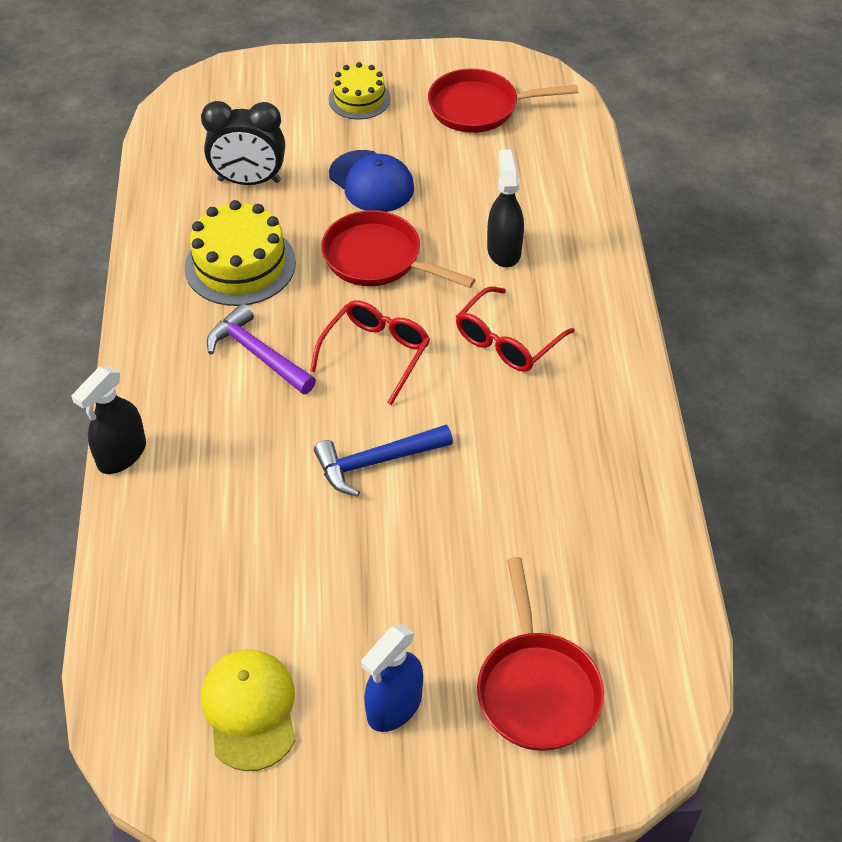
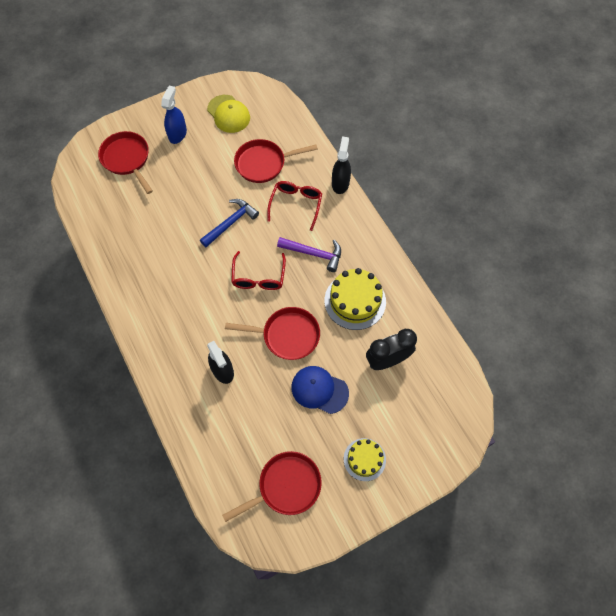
camera: 155 degrees right, 15 degrees up
(243, 555) = (263, 163): none -> red pan
(507, 341) = (198, 311): red glasses -> red glasses (296, 204)

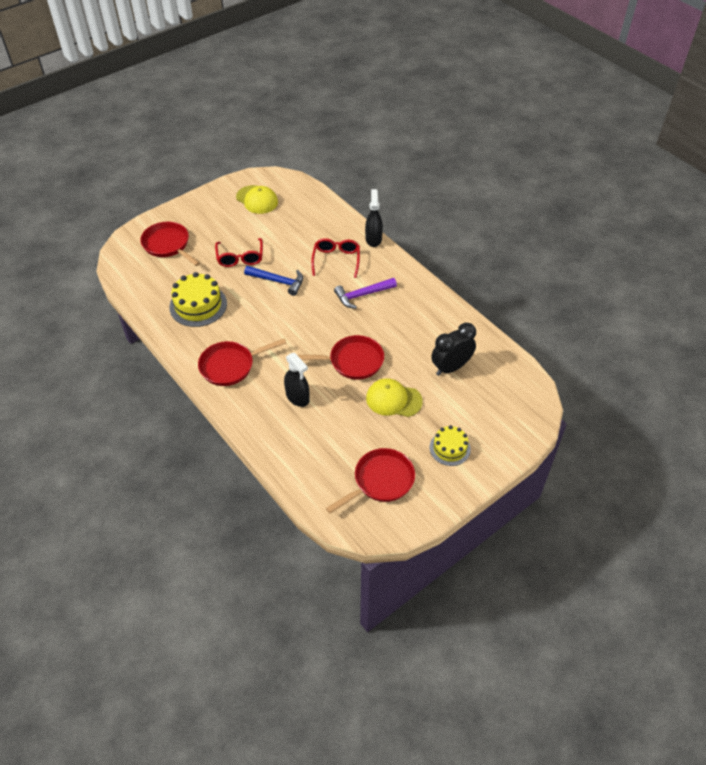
camera: 10 degrees left, 15 degrees down
(177, 134) = (212, 220): blue spray bottle -> none
(230, 223) = (278, 281): blue hammer -> blue hammer turned 75 degrees clockwise
(258, 277) = (314, 320): red glasses -> red glasses (240, 258)
(263, 163) = (298, 233): red pan -> red pan (230, 366)
(314, 254) = (362, 295): purple hammer -> purple hammer turned 150 degrees clockwise
(319, 390) = (393, 399): blue cap -> yellow cap
(355, 301) = (409, 326): yellow cake -> yellow cake (198, 305)

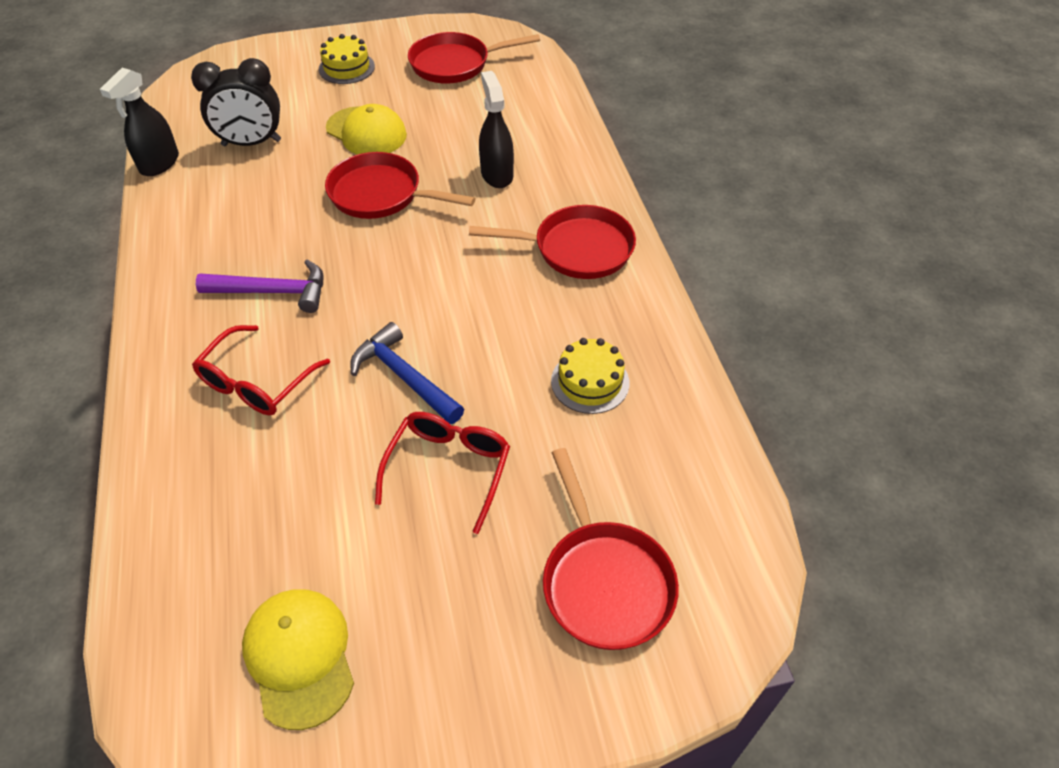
camera: 155 degrees left, 0 degrees up
(198, 305) = (590, 382): yellow cake -> yellow cake, size x0.62
(373, 239) = (140, 405): black spray bottle -> black spray bottle (159, 163)

